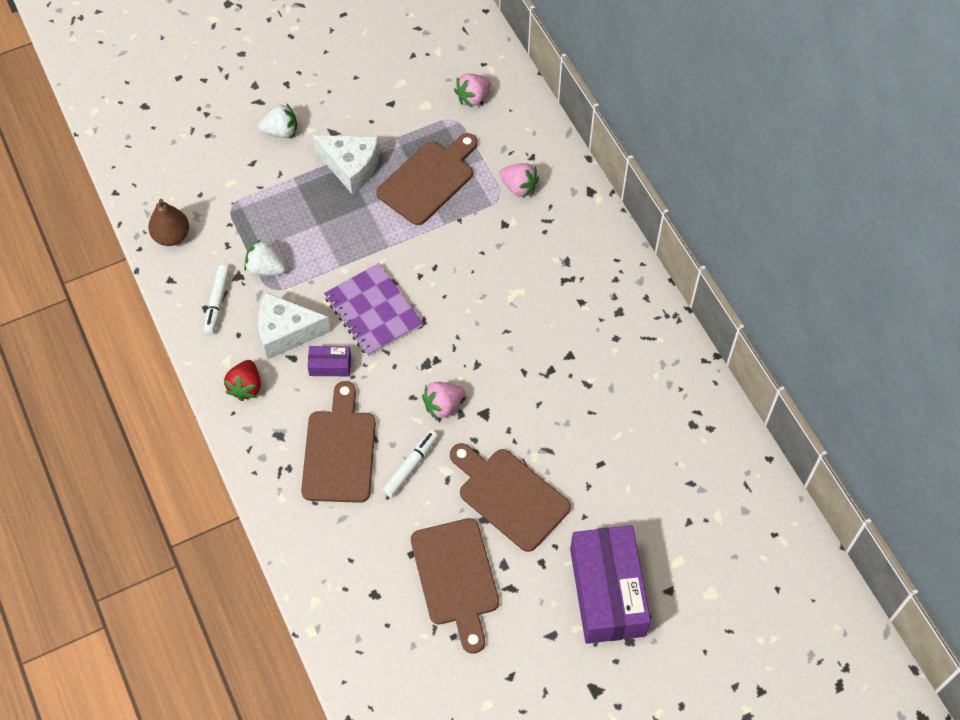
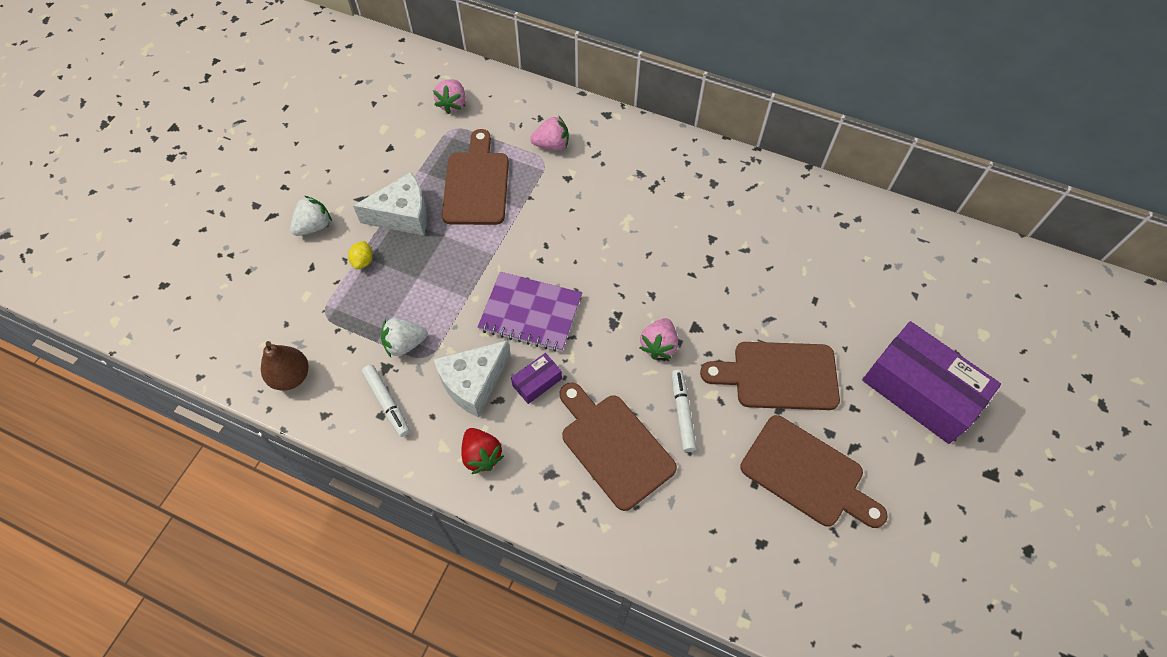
camera: 40 degrees left, 0 degrees up
(291, 184) = (363, 261): none -> yellow lemon

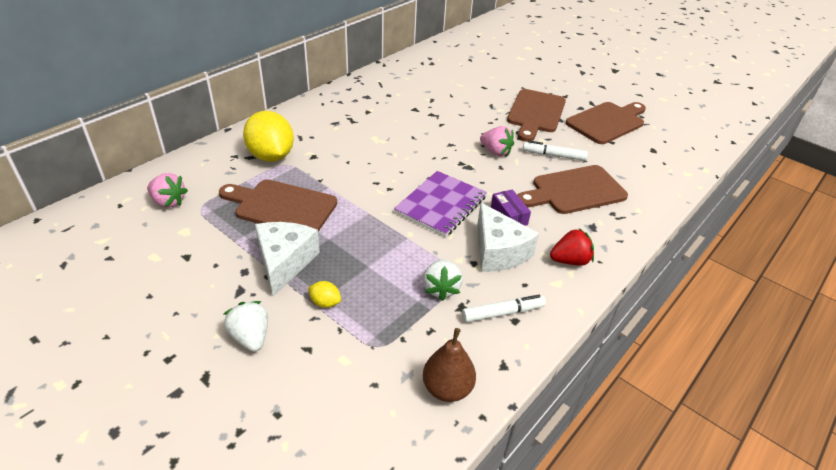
camera: 75 degrees left, 20 degrees down
(552, 145) = (271, 156): pink strawberry -> yellow lemon
(920, 391) = (559, 74): purple box -> none

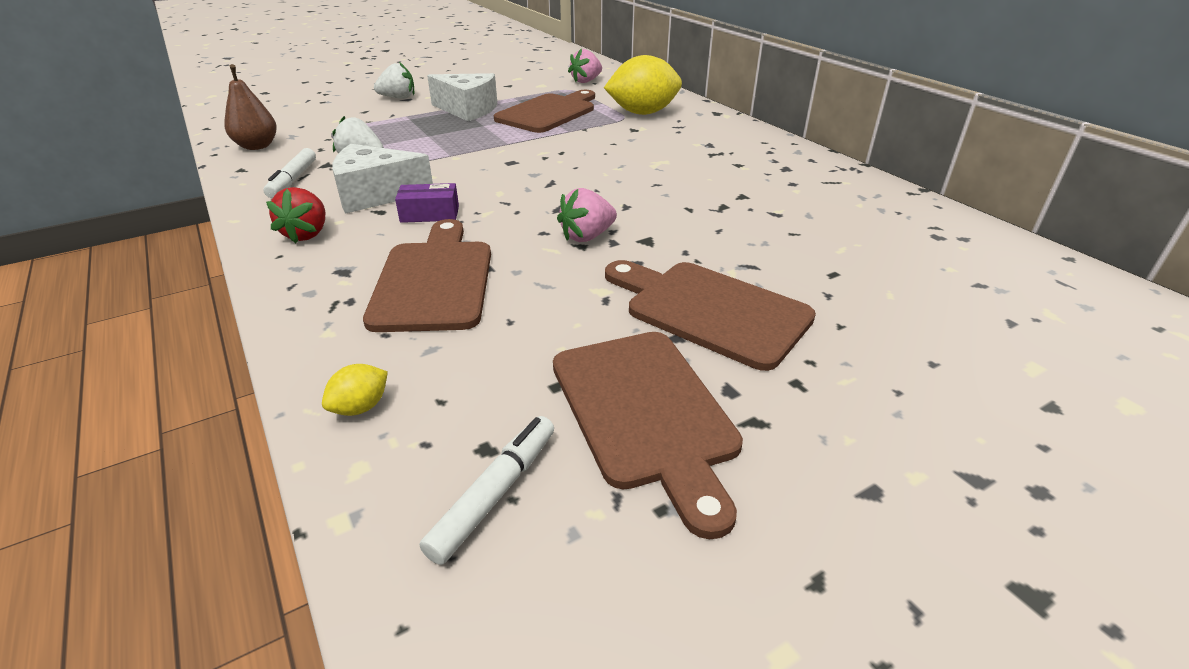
camera: 110 degrees right, 5 degrees down
(325, 303) = (403, 118): yellow lemon -> yellow lemon (360, 407)
(441, 205) = (489, 178): purple notebook -> none
(553, 155) = (546, 289): white marker -> white marker (495, 494)

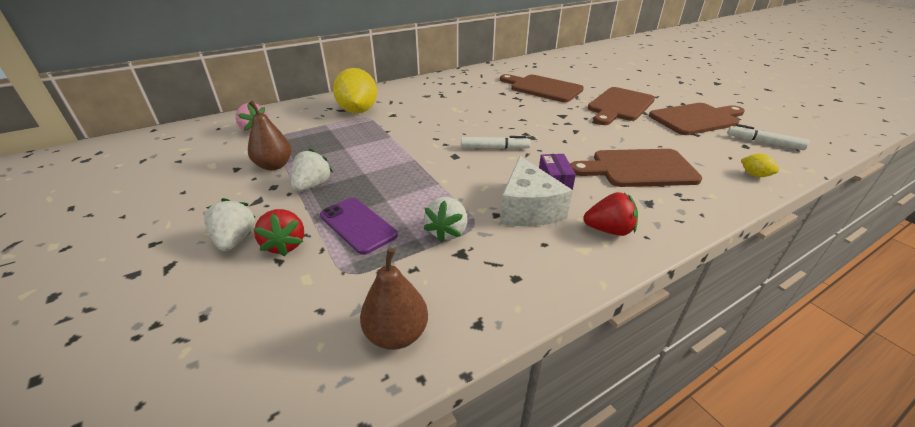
camera: 90 degrees left, 0 degrees up
(293, 180) = (504, 267): white marker -> white marker (494, 148)
(382, 110) = (285, 245): none -> red strawberry
(393, 128) = (358, 225): none -> purple phone
(468, 110) = (312, 185): white cheese -> white strawberry
(509, 95) = (274, 165): none -> brown pear
(549, 112) = (341, 145): brown cutting board -> brown cutting board (542, 88)
(587, 236) = (565, 129): pink strawberry -> none

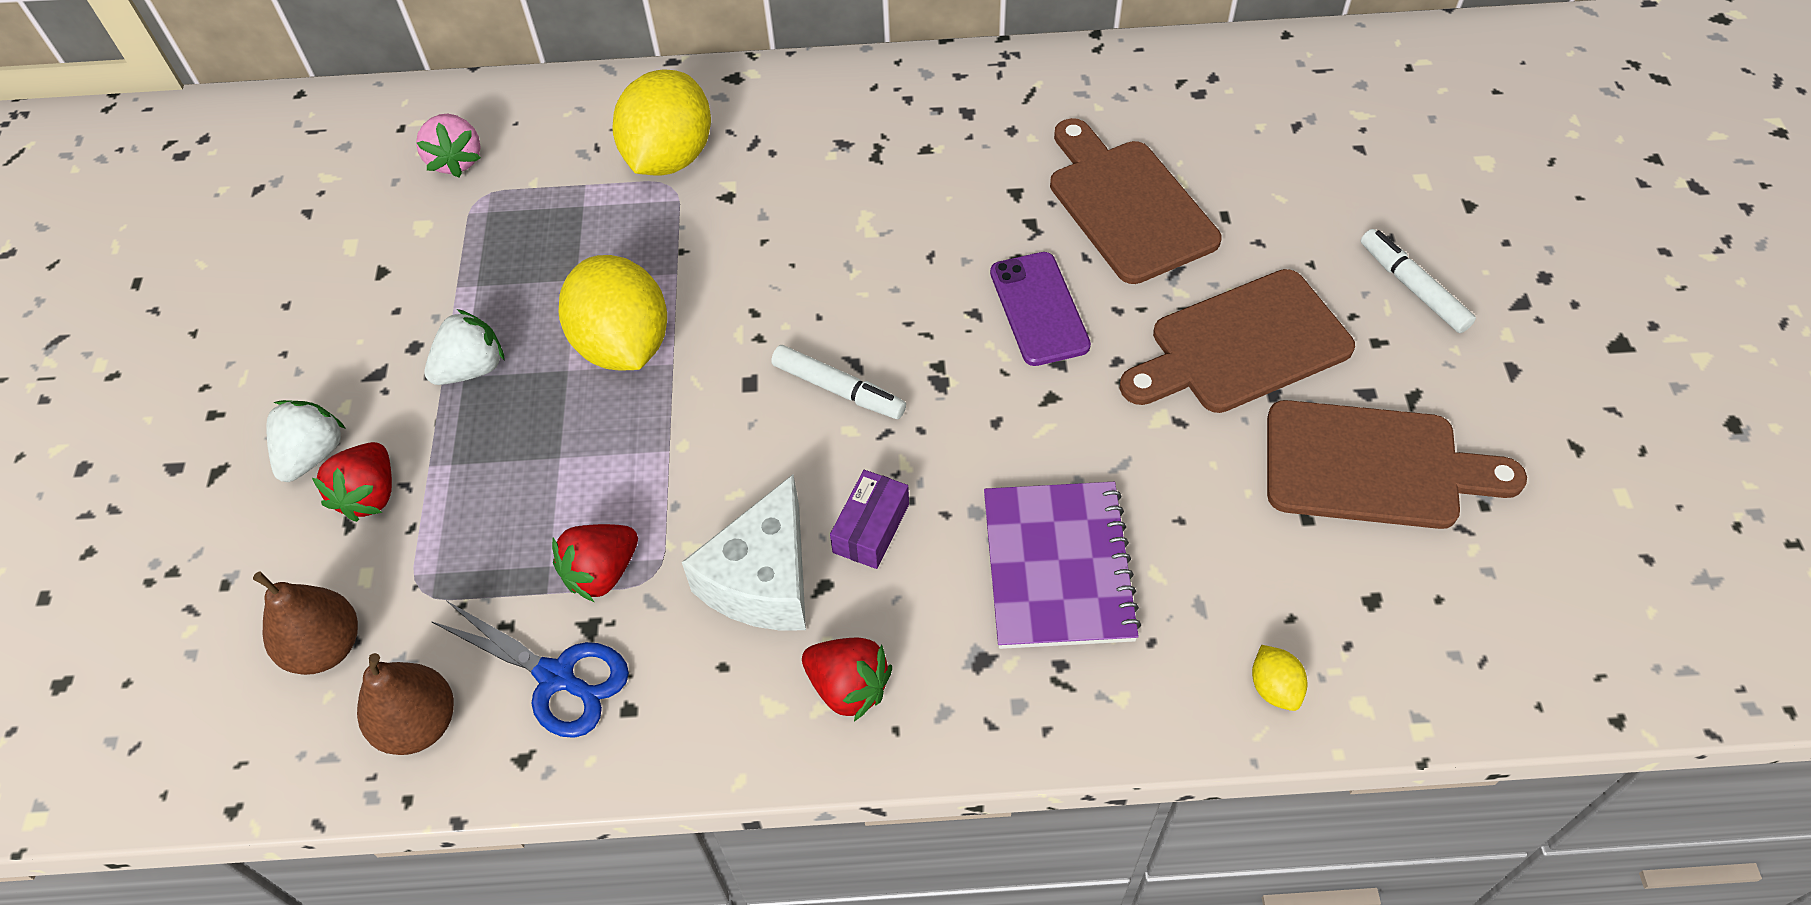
camera: 30 degrees right, 20 degrees up
(274, 165) = (440, 287): brown pear -> brown pear (325, 647)
(358, 225) = (485, 498): purple phone -> purple phone (1039, 309)
(385, 160) = (623, 345): none -> yellow lemon
(447, 231) = (602, 573): white strawberry -> red strawberry
(463, 279) = (556, 677): none -> blue scissors
(638, 169) = (1057, 567): brown cutting board -> purple notebook
(764, 142) = (1430, 609): white marker -> white marker (1413, 287)

